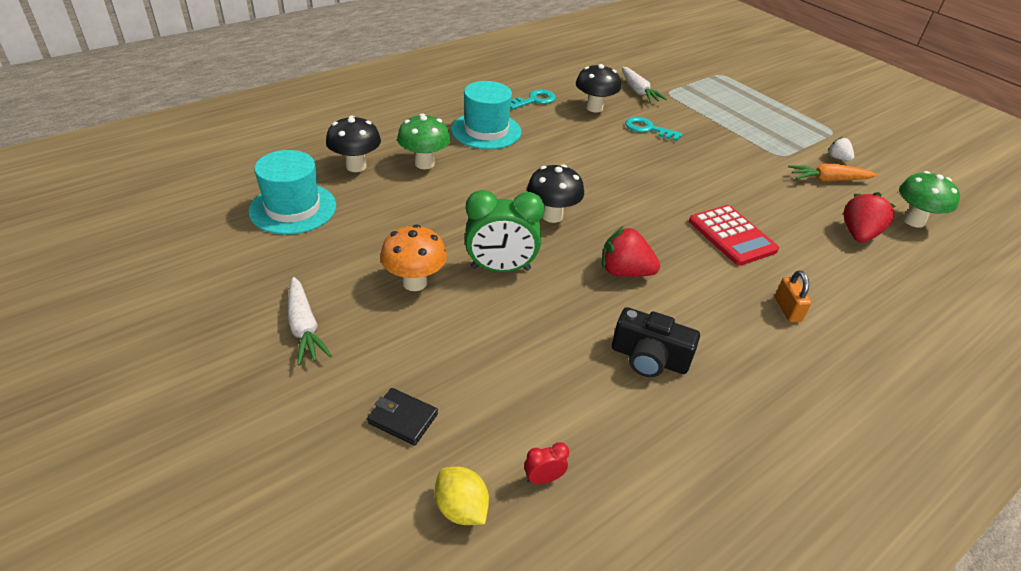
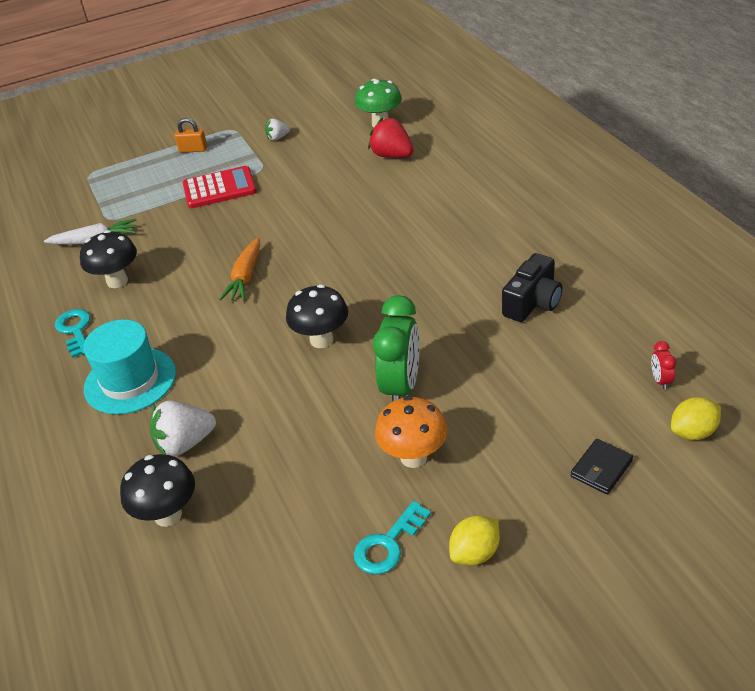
camera: 70 degrees left, 0 degrees up
(293, 208) = (247, 581): turquoise hat -> none
(304, 327) = (475, 553): white carrot -> yellow lemon
(424, 163) = (185, 443): green mushroom -> white strawberry
(624, 272) = (420, 300): red strawberry -> none
(648, 129) = (180, 246): turquoise key -> turquoise key (388, 544)
(732, 236) = (380, 225): red calculator -> red calculator (219, 188)
(787, 309) = (481, 215): orange padlock -> orange padlock (193, 150)
(828, 180) = (310, 151): orange carrot -> orange carrot (245, 277)

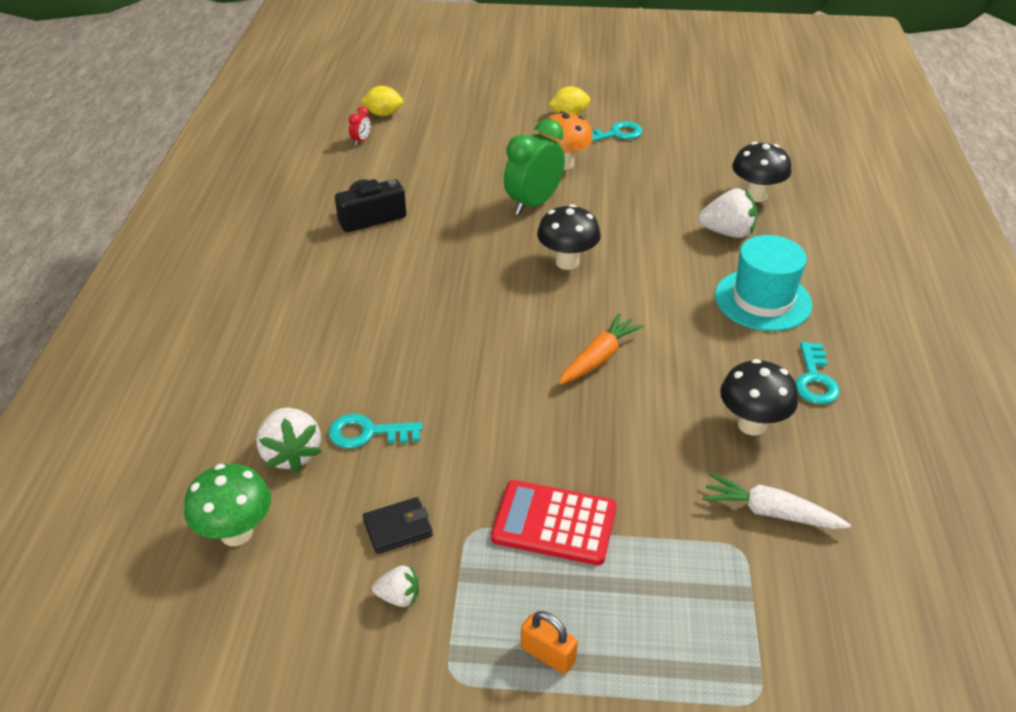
camera: 155 degrees left, 0 degrees up
(360, 179) = (368, 433): none -> turquoise key
(392, 155) = (291, 454): red strawberry -> white strawberry
(601, 469) = (457, 119): black wallet -> black wallet (398, 528)

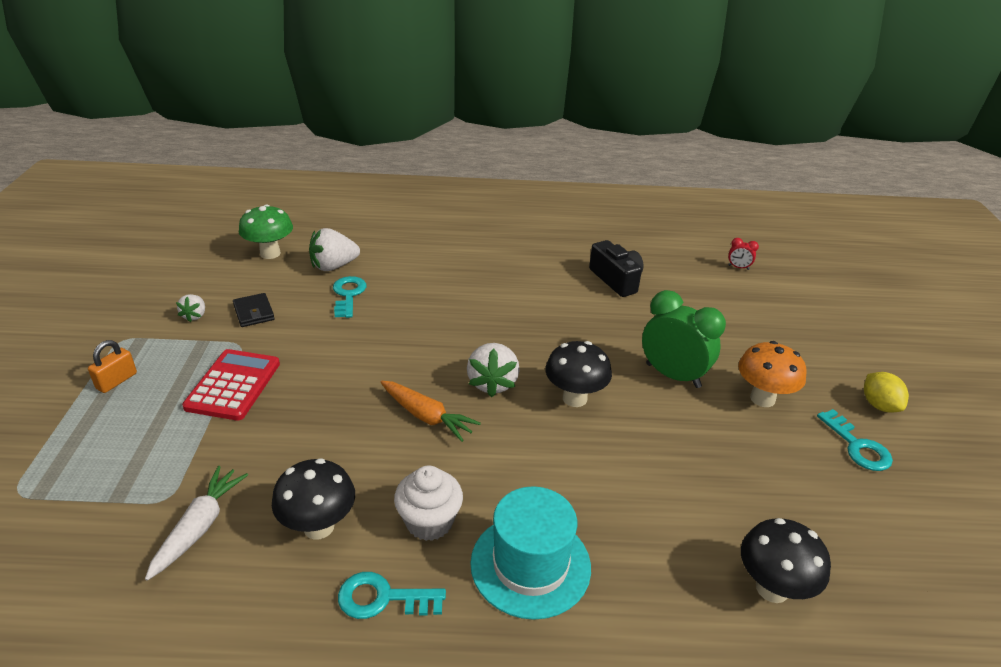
camera: 85 degrees right, 5 degrees down
(383, 114) = (794, 276): yellow lemon -> none
(727, 232) = (668, 543): white strawberry -> white strawberry (492, 383)
(732, 354) = (429, 522): none -> white cupcake

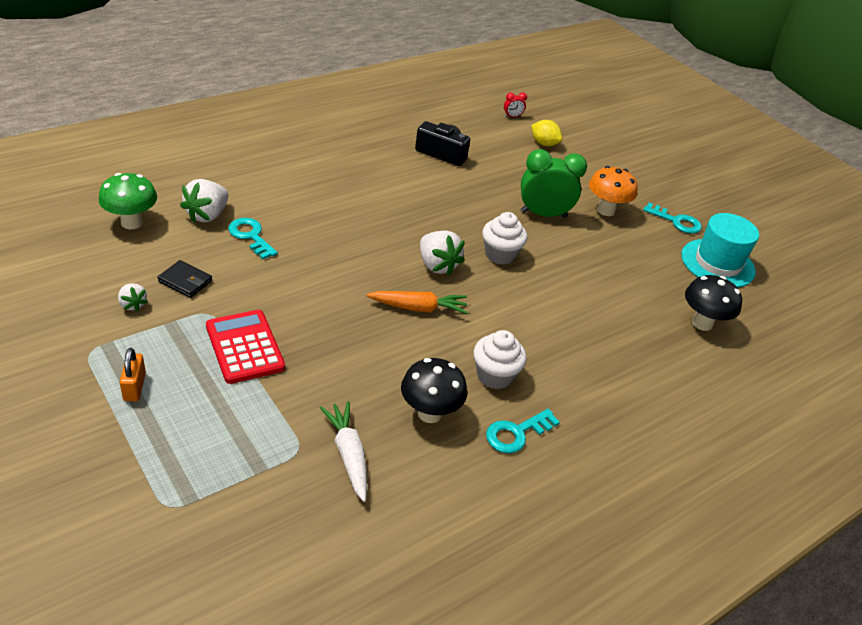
camera: 40 degrees left, 5 degrees up
(530, 565) = (577, 371): turquoise hat -> turquoise hat (717, 263)
(574, 398) = (500, 254): black mushroom -> white cupcake
(879, 405) = (667, 190): yellow lemon -> yellow lemon (544, 144)

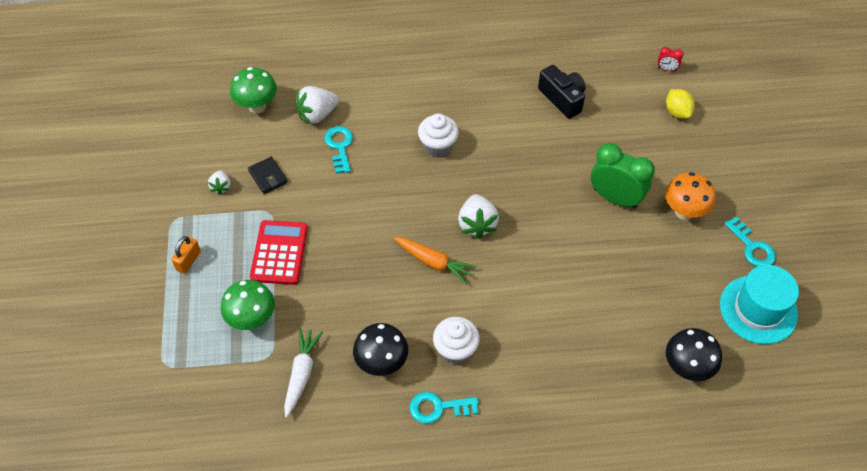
camera: 35 degrees right, 15 degrees up
(254, 421) = (252, 319): none -> green mushroom
(500, 254) = (542, 230): white cupcake -> white cupcake (438, 146)

